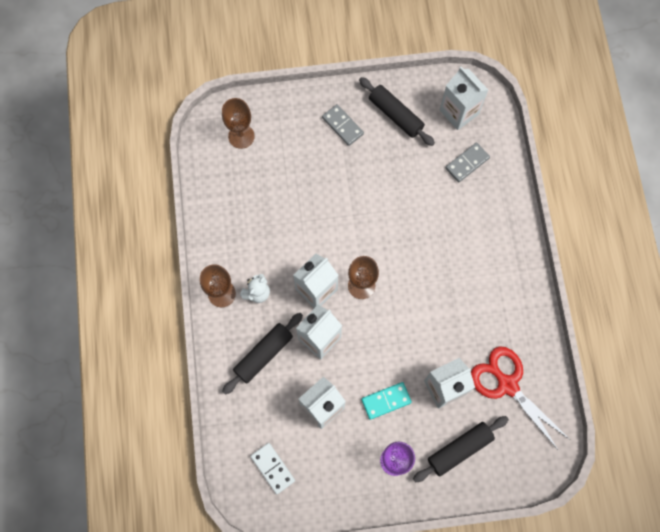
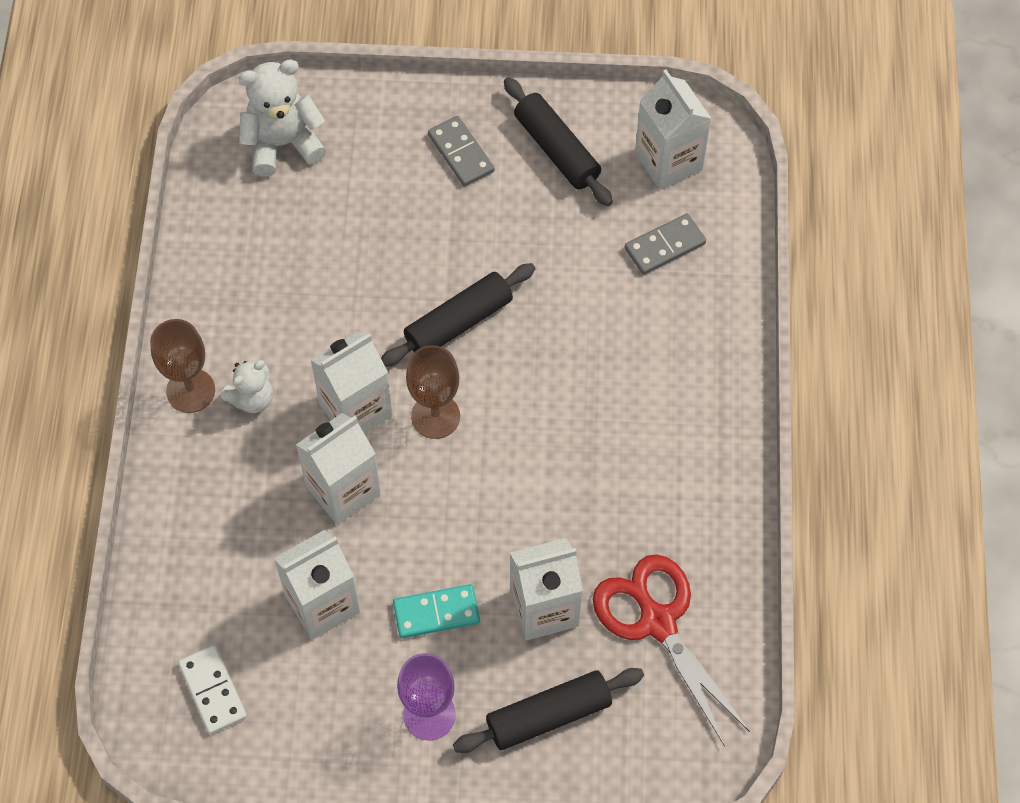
camera: 10 degrees right, 10 degrees down
(241, 136) = (283, 144): brown goblet -> white teddy bear
(263, 354) = (240, 501): black rolling pin -> black rolling pin (458, 322)

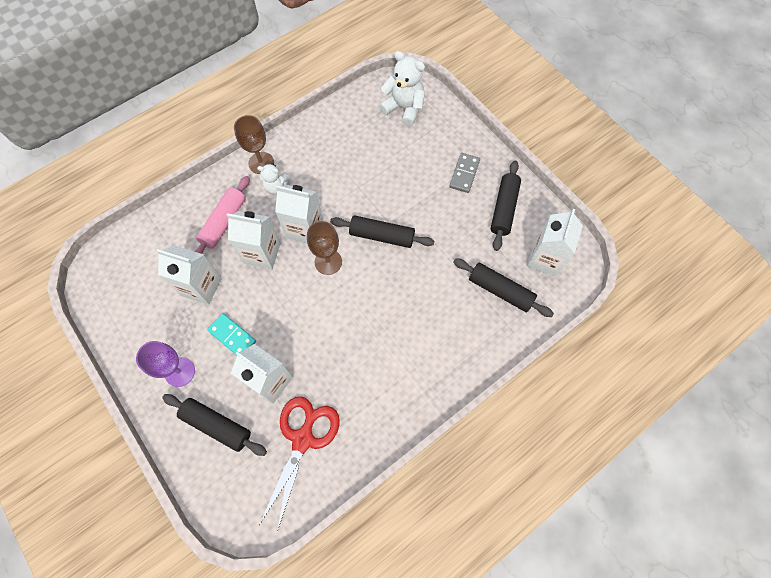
camera: 50 degrees right, 5 degrees up
(213, 691) = (129, 276): white domino -> none
(244, 507) = (224, 222): none -> pink rolling pin
(665, 246) = (500, 290): grey domino -> black rolling pin

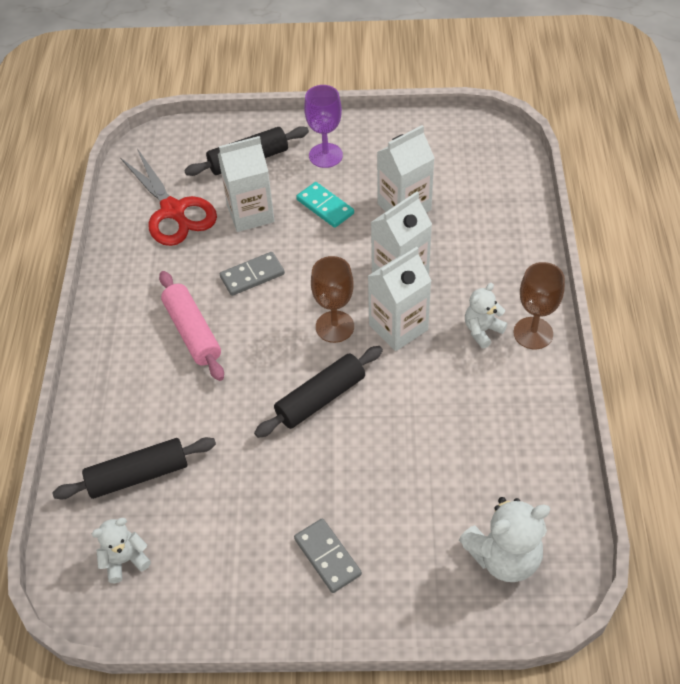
camera: 130 degrees right, 15 degrees down
(224, 222) = (471, 259): pink rolling pin -> pink rolling pin (192, 332)
(232, 336) = (325, 207): turquoise domino -> turquoise domino turned 60 degrees clockwise
(323, 337) = (252, 276): none -> grey domino
(504, 209) = (233, 566): black rolling pin -> none
(545, 258) = (125, 560): white carton -> white teddy bear

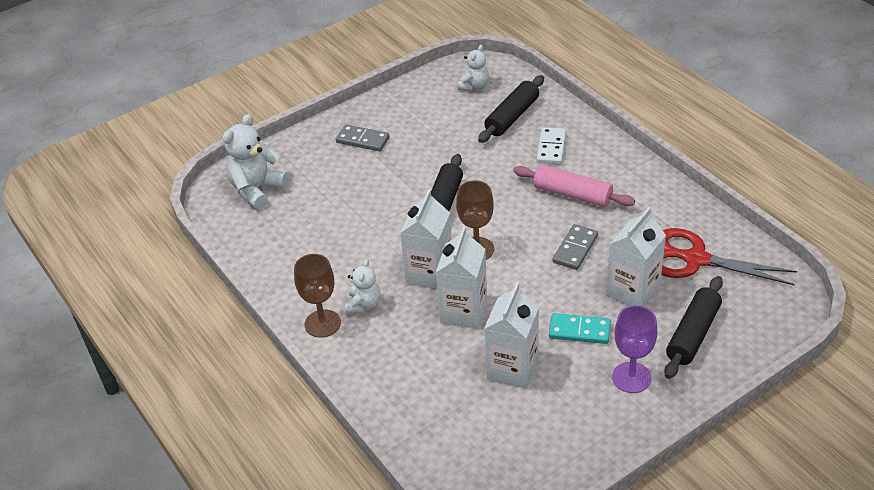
camera: 145 degrees right, 10 degrees down
(149, 401) = (551, 148): none -> white domino

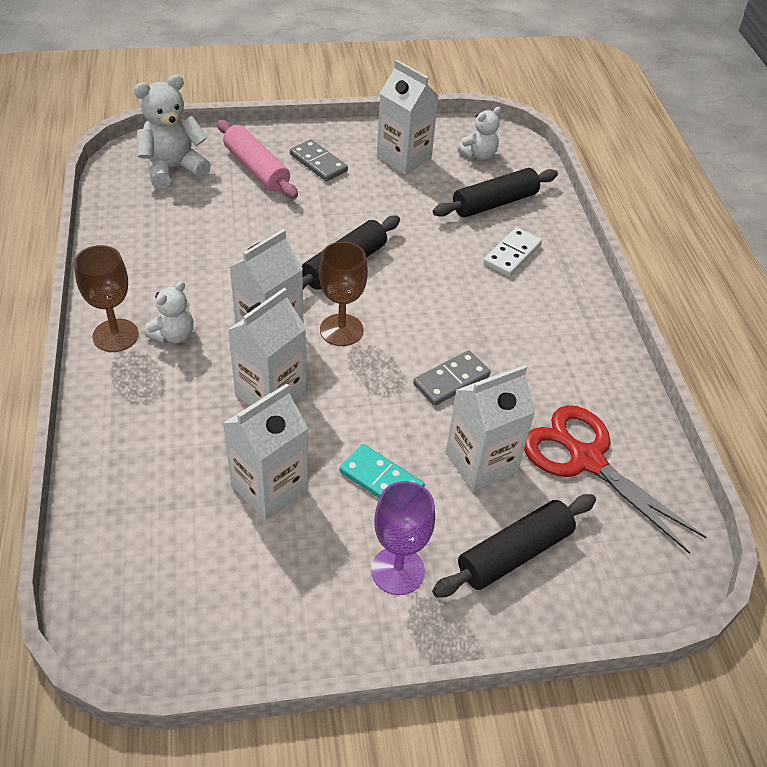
camera: 20 degrees right, 5 degrees up
(422, 110) = (404, 158): none -> white carton
(572, 194) = (496, 316): pink rolling pin -> pink rolling pin (256, 169)

